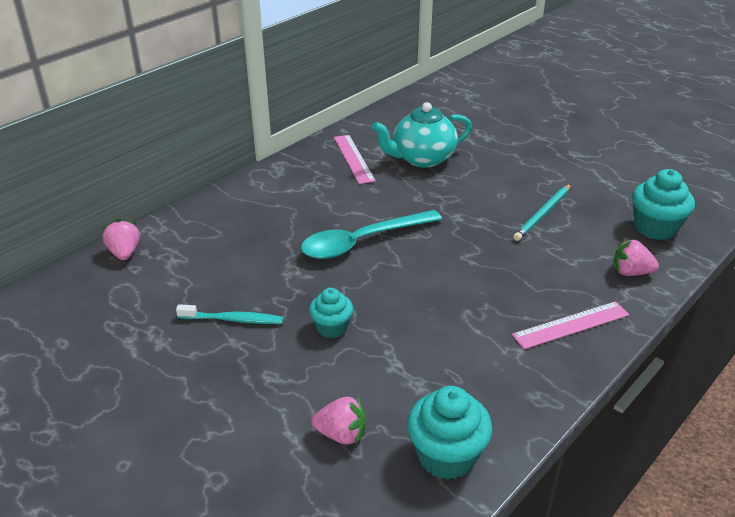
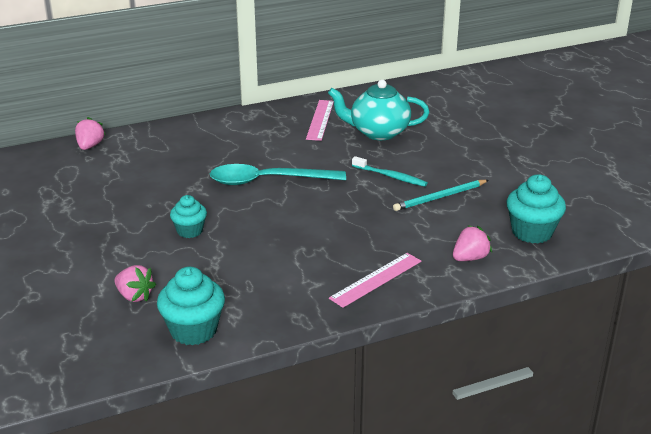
camera: 25 degrees right, 5 degrees down
(233, 319) = (126, 207): turquoise toothbrush -> turquoise toothbrush (390, 176)
(571, 325) = (376, 279): pink ruler -> pink ruler turned 45 degrees counterclockwise
(630, 272) = (470, 258): pink strawberry -> pink strawberry turned 105 degrees clockwise

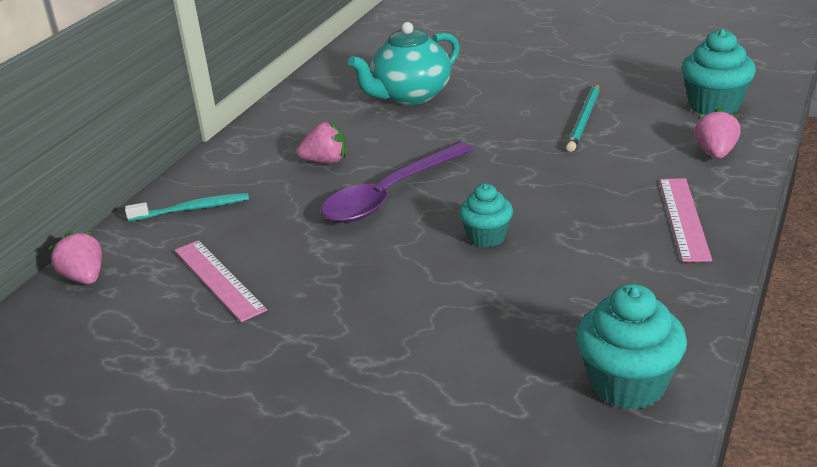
camera: 40 degrees left, 0 degrees up
(134, 296) = (489, 398): pink strawberry -> pink strawberry (326, 161)
(190, 231) = (407, 291): turquoise cupcake -> turquoise cupcake (486, 237)
(268, 181) = (390, 194): turquoise spoon -> purple spoon
(320, 120) = (326, 113): pink ruler -> pink ruler (218, 279)
(390, 176) = (503, 126): turquoise toothbrush -> turquoise toothbrush (192, 209)

